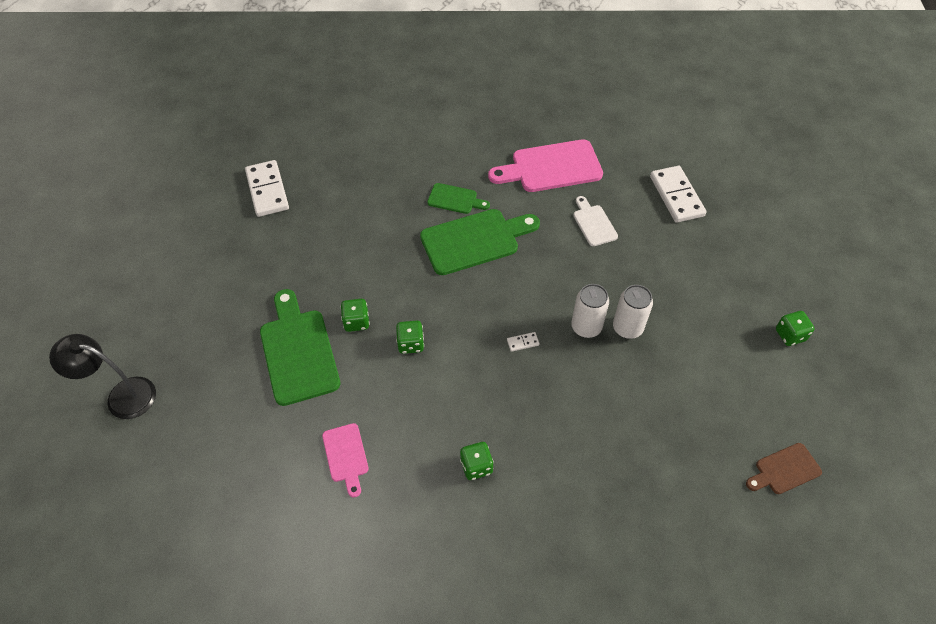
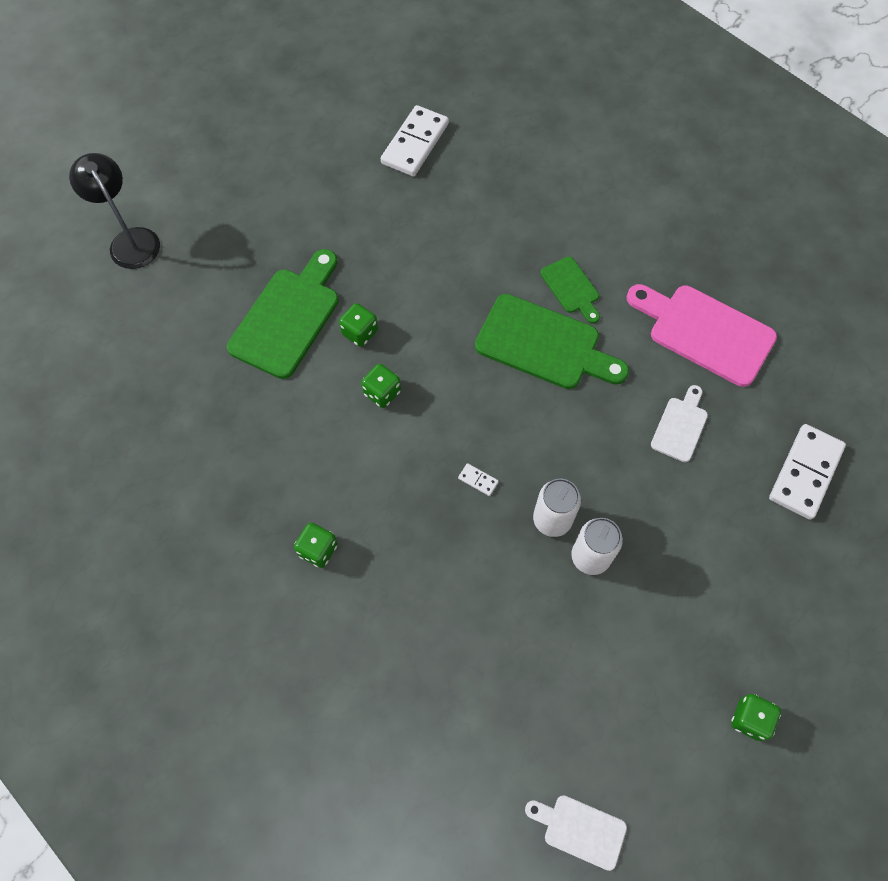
camera: 45 degrees right, 10 degrees up
(346, 456) = (231, 442): pink cutting board -> none
(784, 470) = (580, 830): brown cutting board -> white cutting board

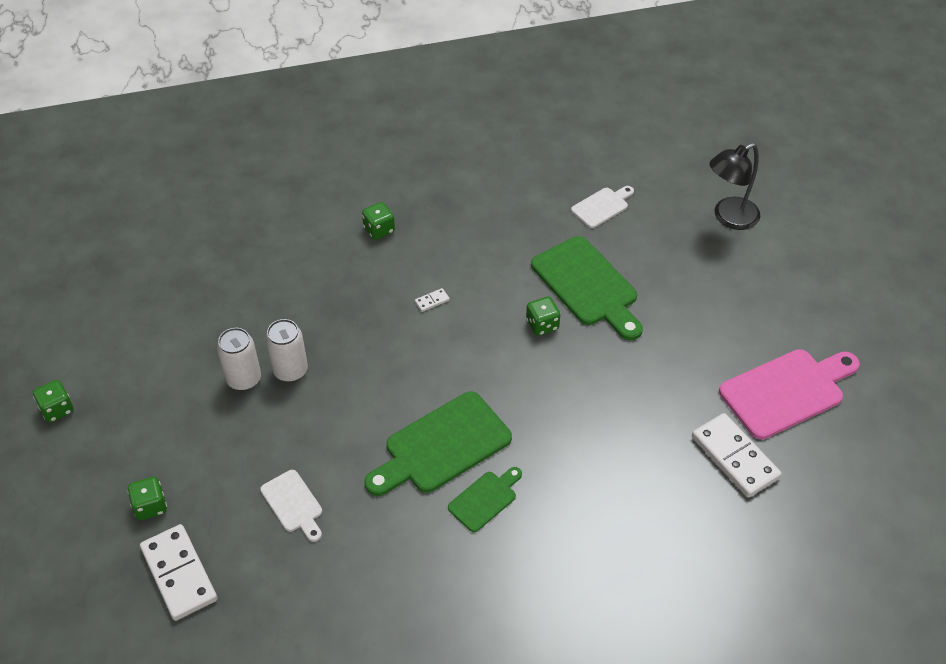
camera: 120 degrees right, 15 degrees down
(130, 240) = (728, 218): black lamp -> black lamp turned 150 degrees clockwise
(382, 393) = (476, 315): green dice -> green dice (150, 506)
(478, 480) = (358, 341): white domino -> white domino (432, 301)
(571, 288) = (485, 499): green cutting board -> green cutting board turned 135 degrees clockwise
(580, 830) = (91, 281): white cutting board -> white cutting board (602, 206)
(705, 332) = (363, 584): pink cutting board -> pink cutting board (786, 392)

